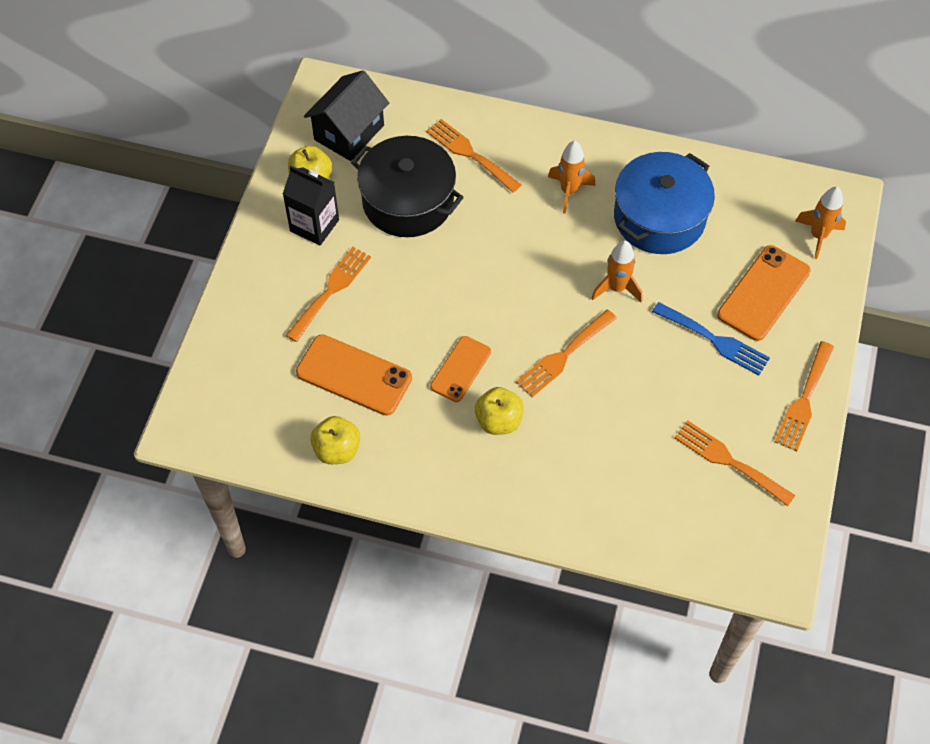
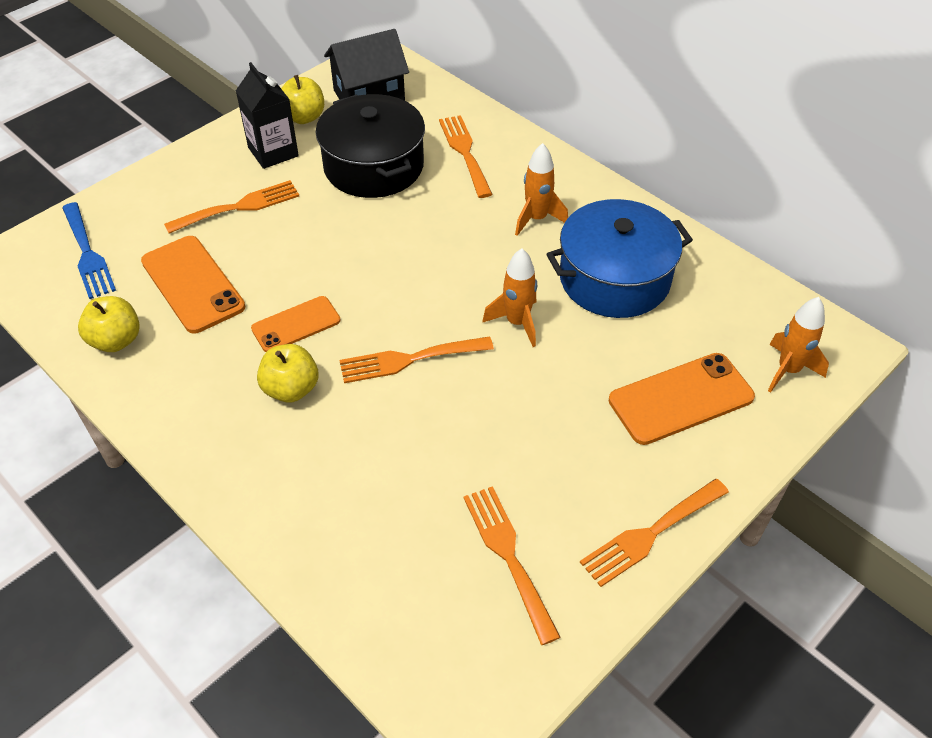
camera: 30 degrees right, 10 degrees down
(715, 340) = (588, 420): blue fork -> blue fork (88, 254)

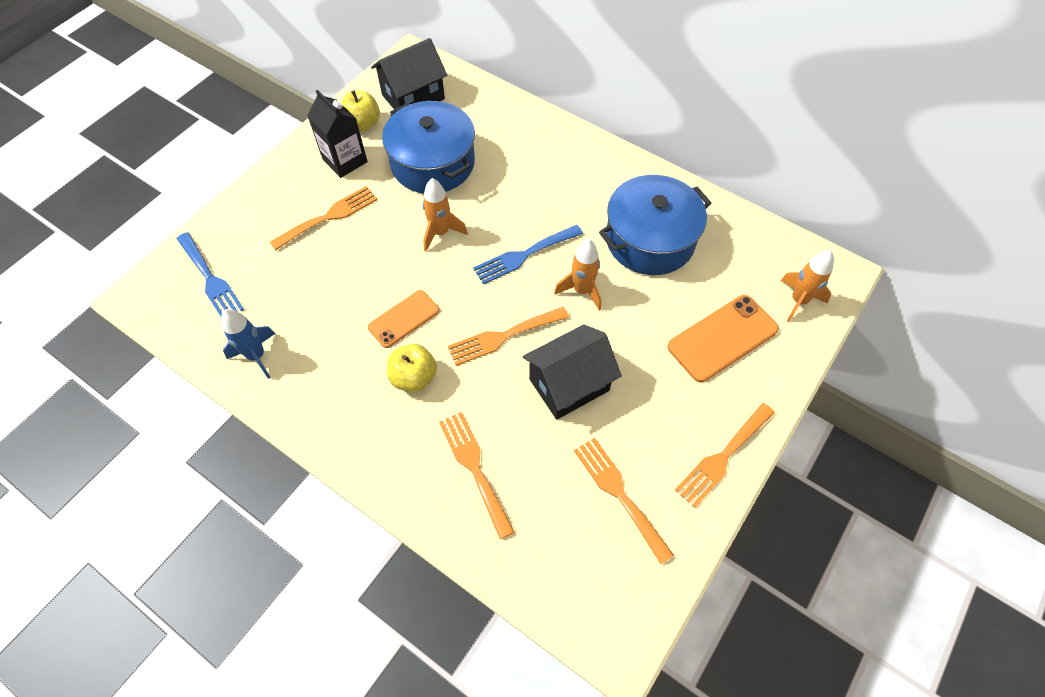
camera: 10 degrees left, 10 degrees up
(116, 340) = (257, 356): yellow apple -> blue rocket
(192, 284) = (308, 294): orange phone -> none
(373, 166) = (432, 163): black pot -> blue pot
(456, 276) = (524, 255): none -> blue fork
(464, 152) = (505, 140): orange fork -> orange fork (474, 468)
(476, 423) = (569, 384): none -> black house
(536, 219) = (577, 194): orange rocket -> orange rocket (440, 233)

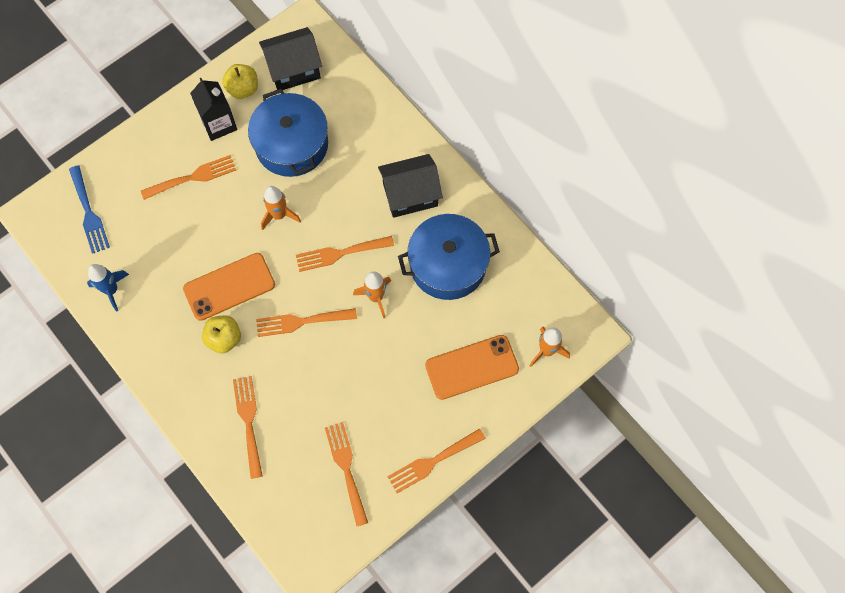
camera: 15 degrees right, 10 degrees up
(404, 319) = (229, 286): orange phone -> orange phone, size x1.55
(524, 255) = (340, 253): blue fork -> orange fork
(569, 384) = (338, 375): black house -> black house (410, 195)

